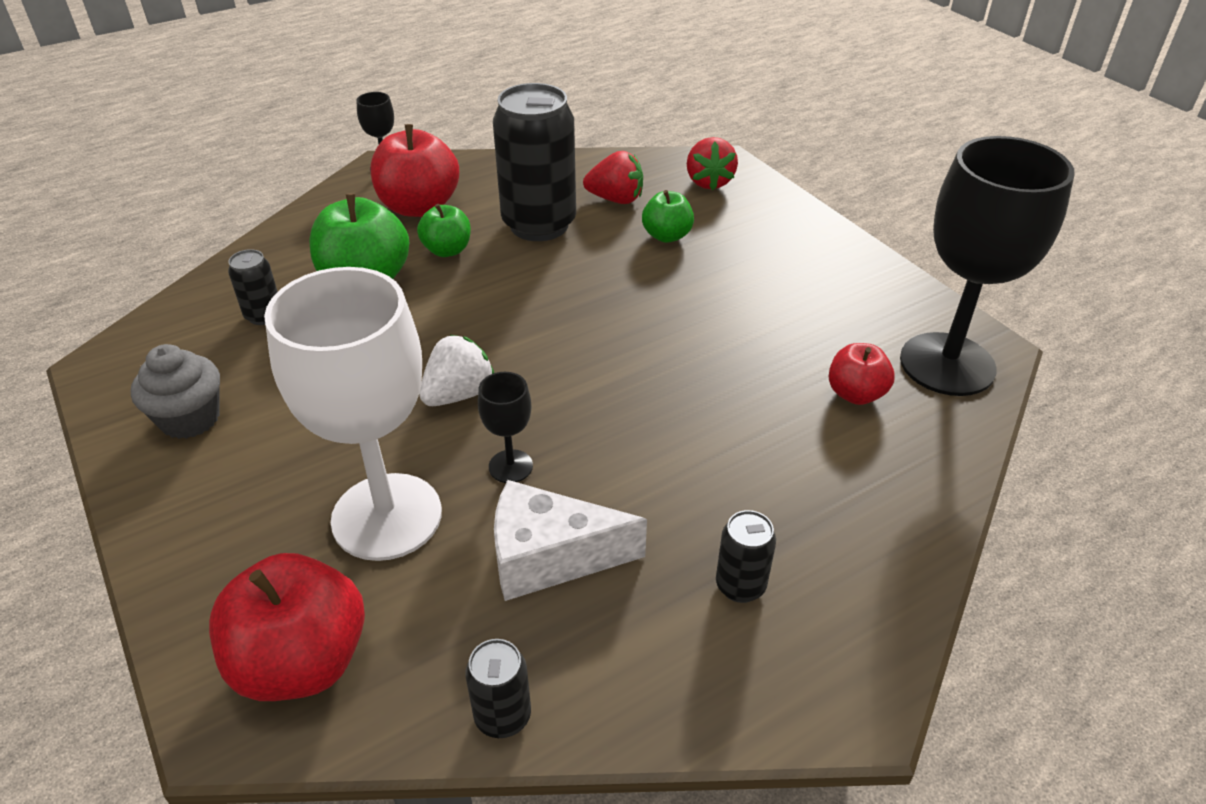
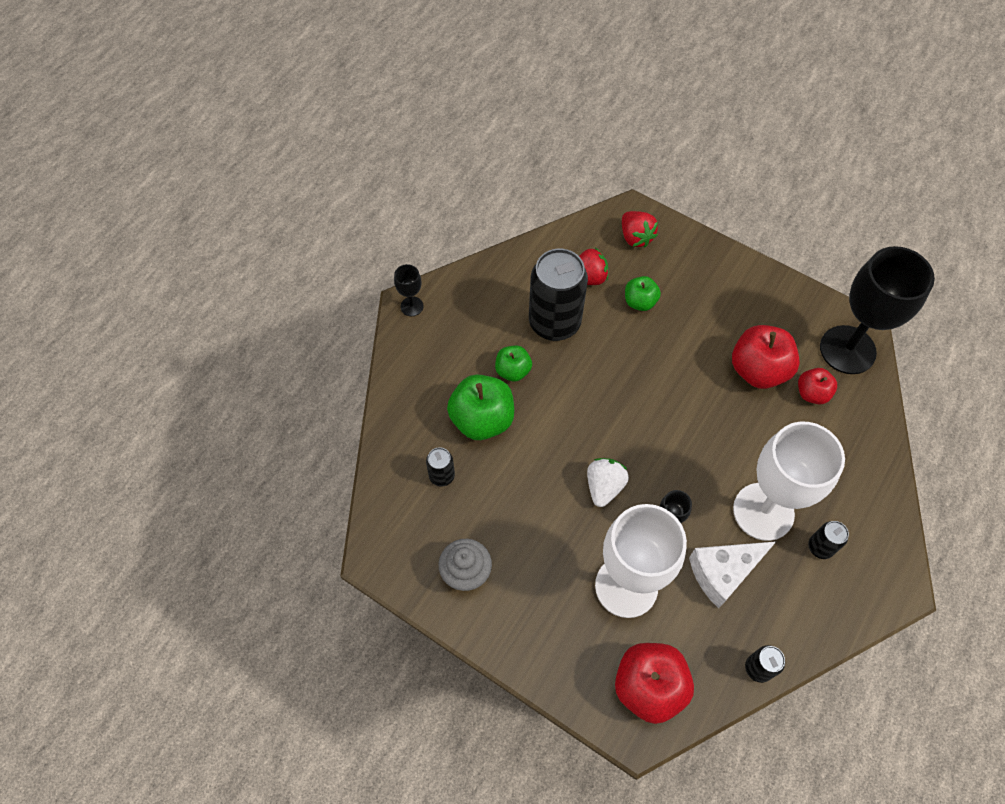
camera: 25 degrees left, 20 degrees up
(419, 207) = (464, 337): red apple -> red apple (758, 370)
(675, 504) = (763, 511): none -> white goblet

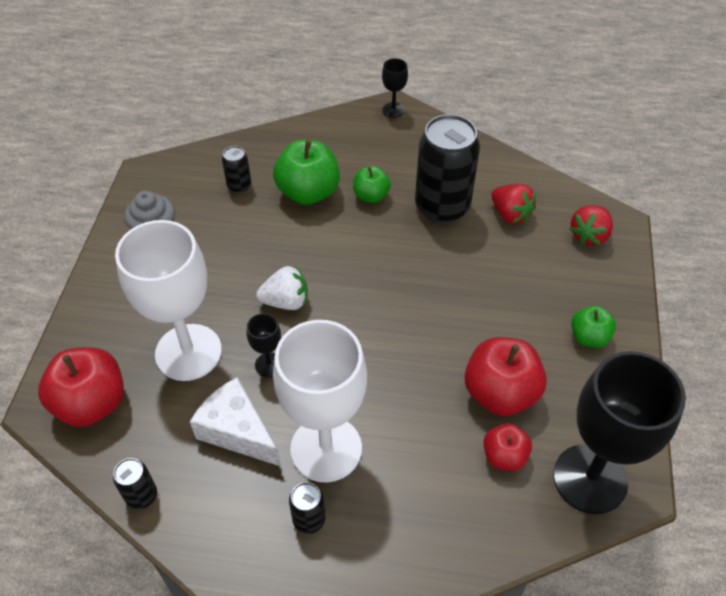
camera: 65 degrees right, 10 degrees down
(639, 302) = (513, 263): green apple -> green apple (588, 337)

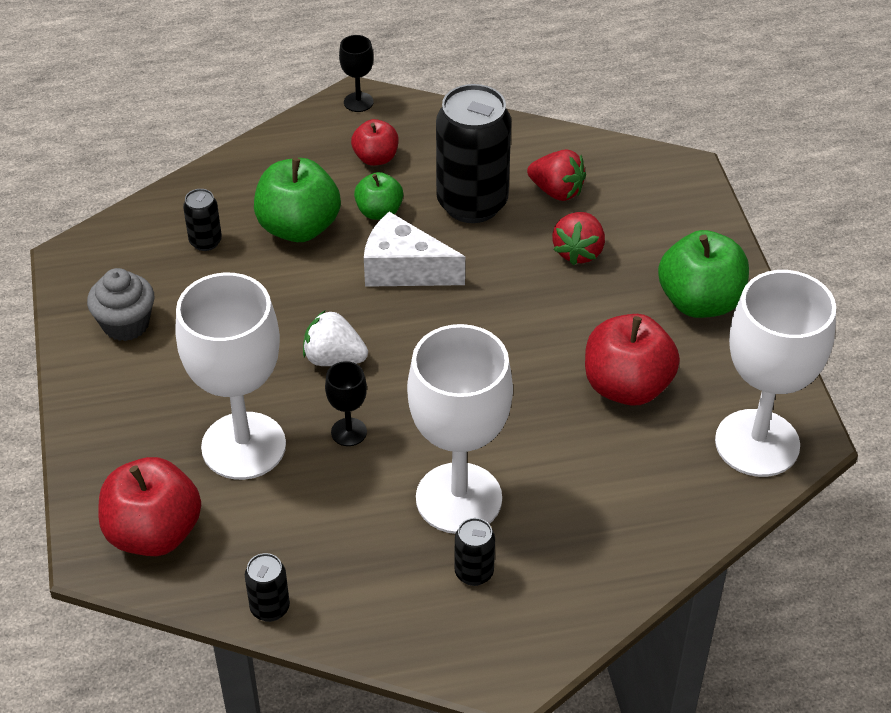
camera: 20 degrees left, 5 degrees down
(237, 431) = (347, 511): white cheese -> white cheese (404, 269)
(286, 301) = (334, 358): white strawberry -> white strawberry turned 135 degrees counterclockwise
(504, 456) = (658, 448): red apple -> red apple (376, 158)
(588, 337) = (700, 302): green apple -> green apple, size x1.74
(589, 235) = (657, 192): red strawberry -> red strawberry (578, 252)
(590, 478) = (757, 443): black goblet -> white goblet

